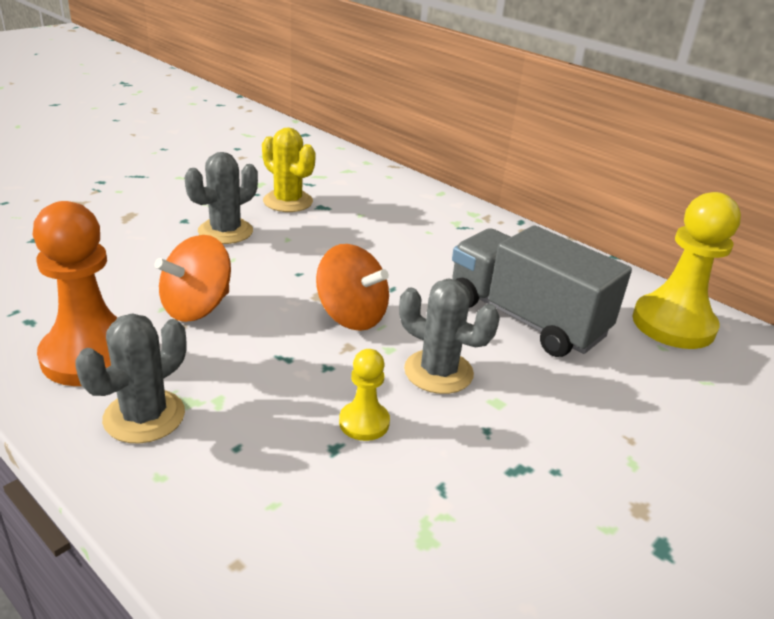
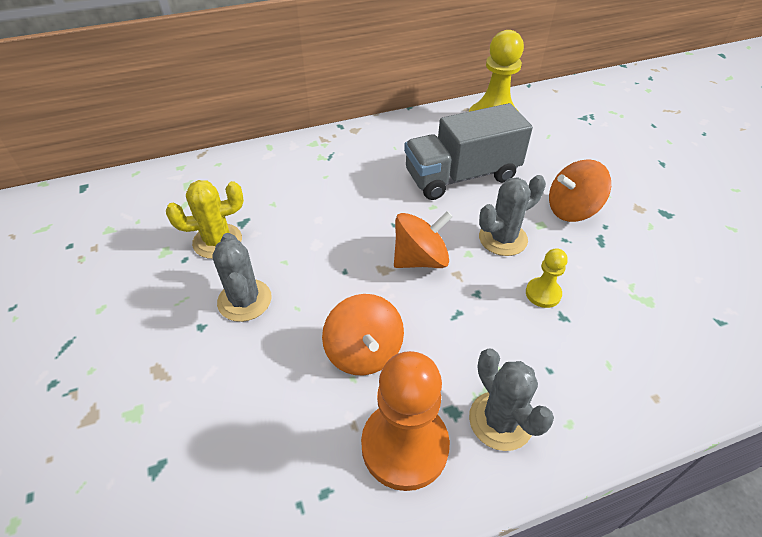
camera: 60 degrees left, 15 degrees up
(557, 428) = (571, 210): none -> orange spinning top

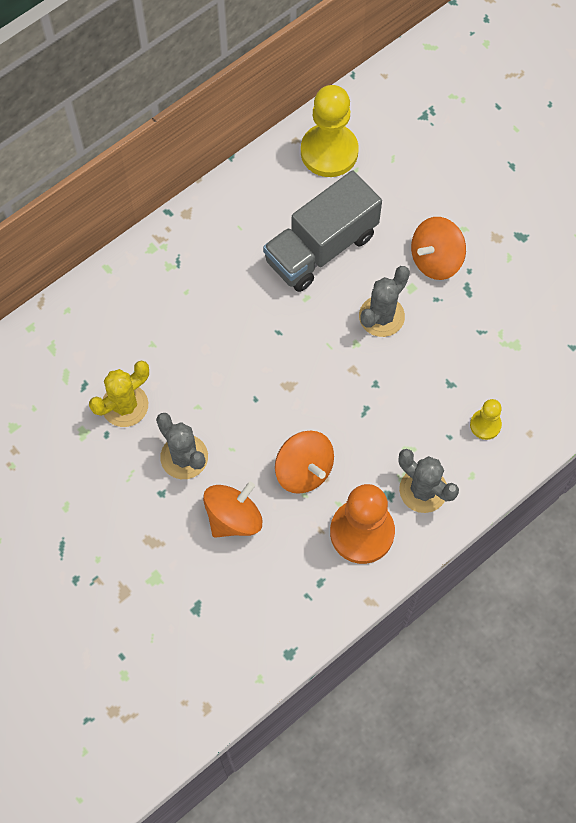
camera: 20 degrees left, 20 degrees up
(420, 259) = (316, 364): orange spinning top -> orange spinning top (233, 517)
(543, 293) = (429, 366): yellow pawn -> yellow pawn (485, 425)

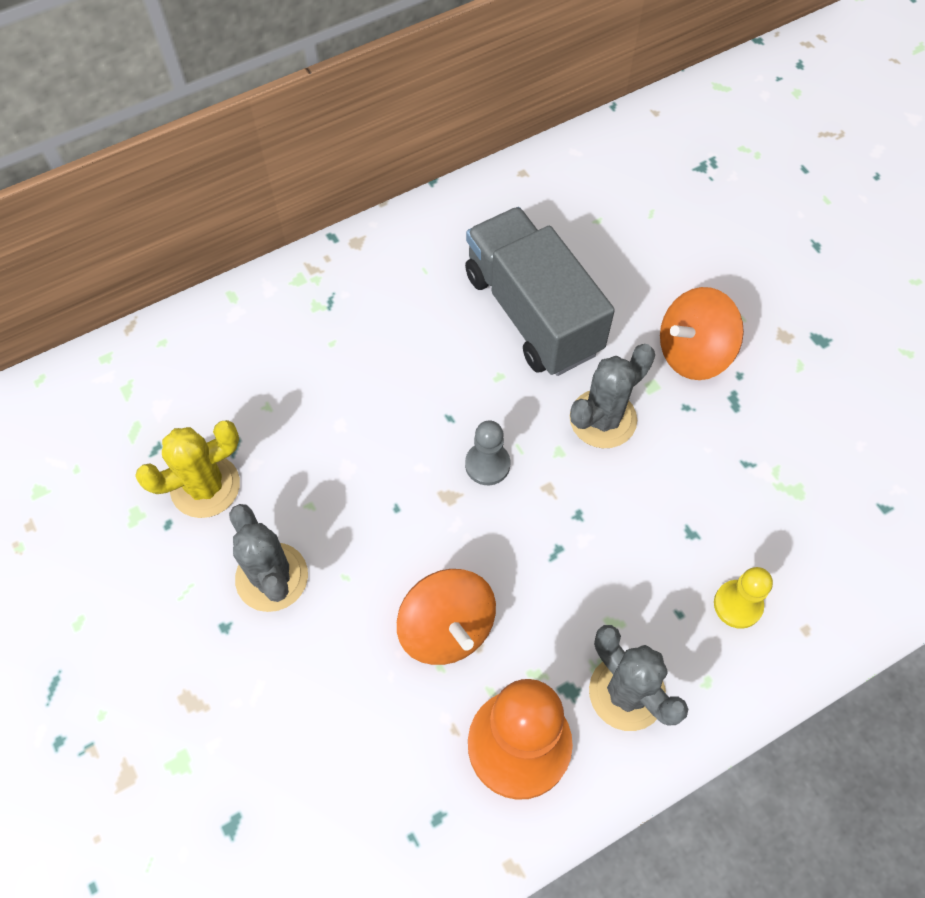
camera: 10 degrees right, 5 degrees down
(233, 517) = (324, 685): orange spinning top -> none
(310, 360) = (487, 464): none -> grey pawn
(321, 248) = (532, 313): grey truck -> grey truck turned 90 degrees clockwise
(329, 152) = (565, 193): yellow pawn -> none

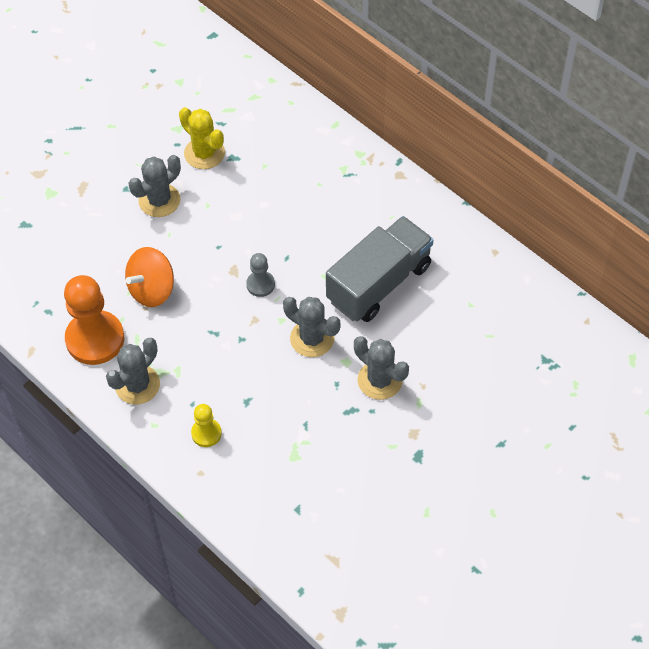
camera: 75 degrees right, 5 degrees down
(693, 353) = (380, 380): orange spinning top -> grey cactus

